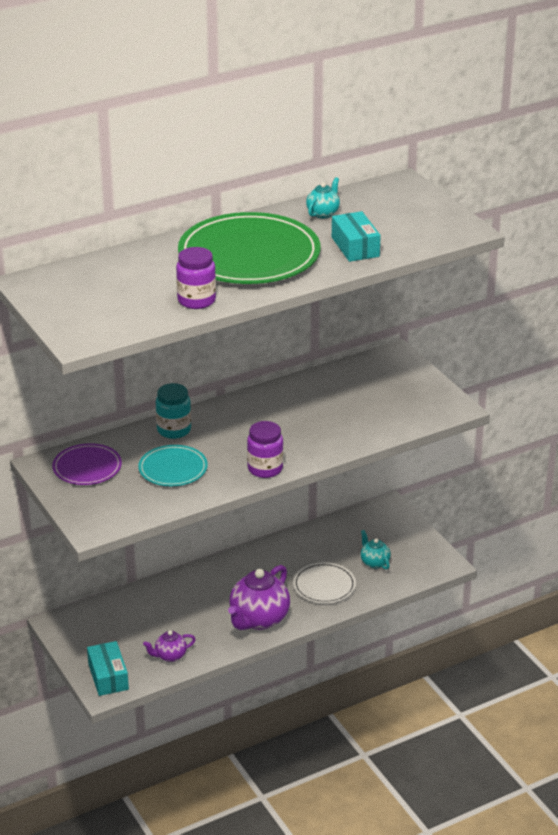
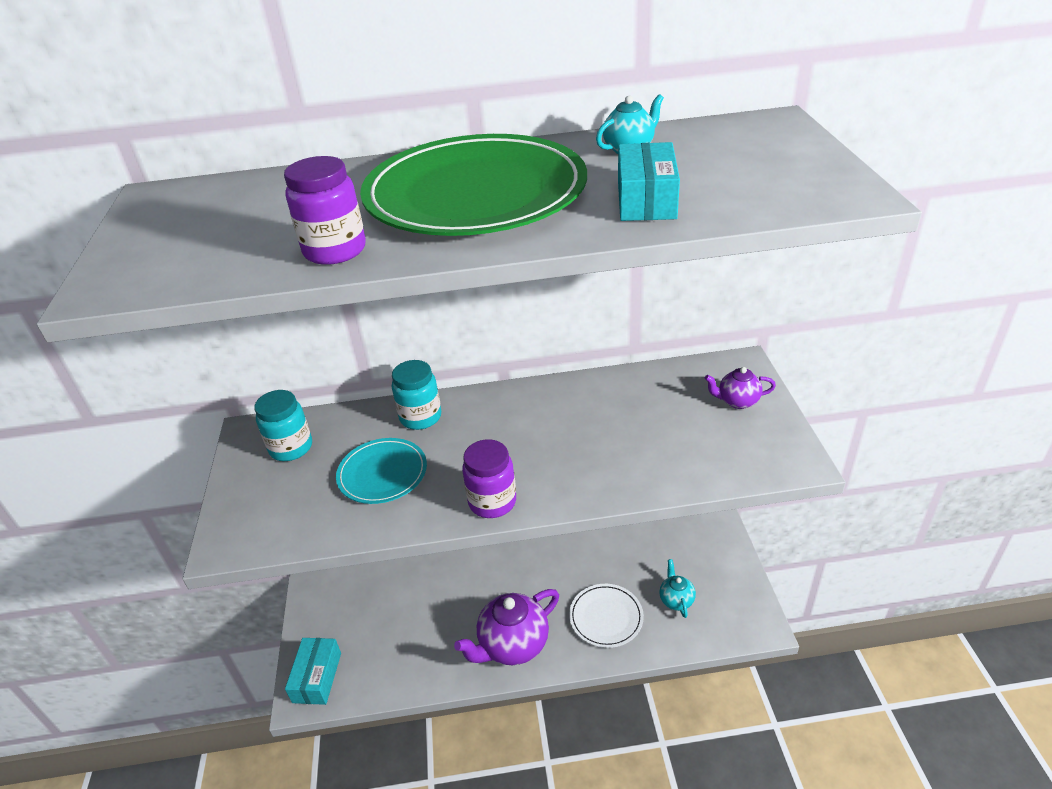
camera: 25 degrees right, 5 degrees up
(87, 467) = (291, 448): purple plate -> turquoise jar
(170, 656) = (394, 669): purple teapot -> purple teapot (737, 401)

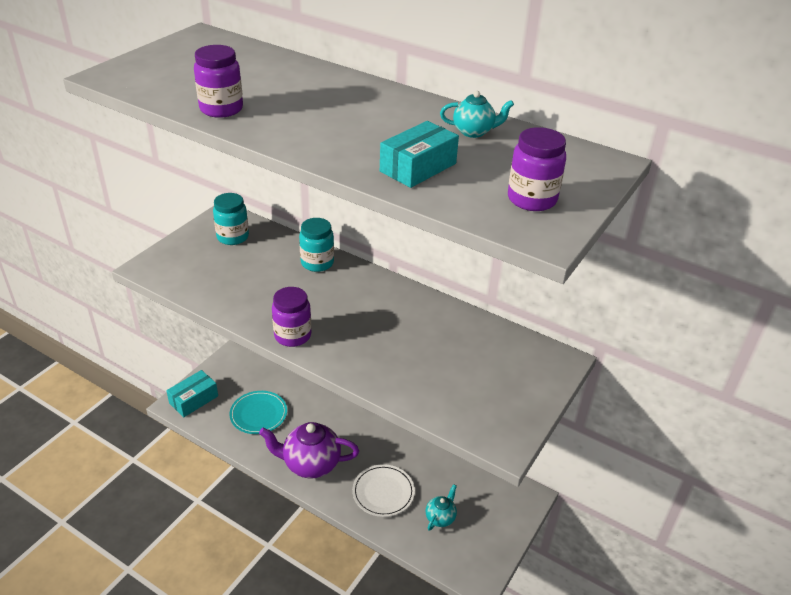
camera: 35 degrees right, 0 degrees up
(382, 473) = (258, 281): turquoise plate -> turquoise plate (258, 414)
(475, 193) = (339, 114): green plate -> none
(737, 401) = (521, 380): purple teapot -> none
(786, 175) = (532, 199): none -> purple jar

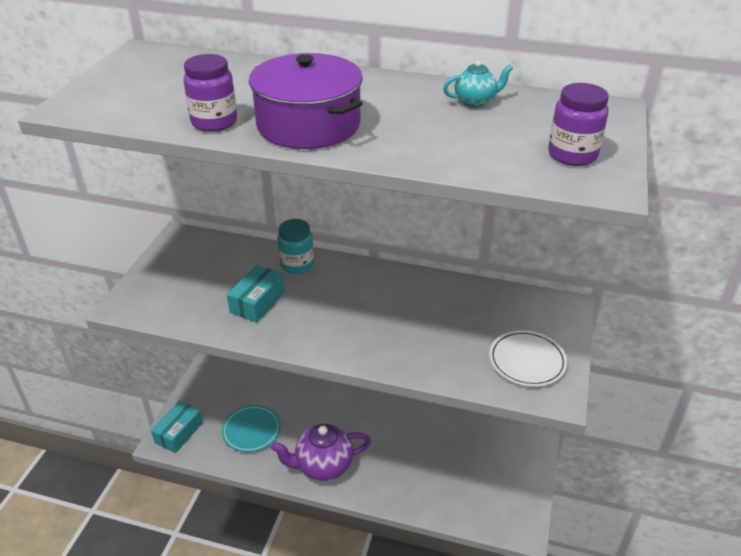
camera: 15 degrees left, 0 degrees up
(233, 237) = (199, 257): turquoise jar -> none
(292, 335) = (308, 342): purple jar -> none
(302, 126) = (308, 125): none -> purple pot
(383, 492) = (403, 474): white plate -> white plate (527, 361)
(418, 167) = (448, 145): turquoise box -> turquoise box (257, 302)
(440, 517) = (466, 483): turquoise teapot -> none

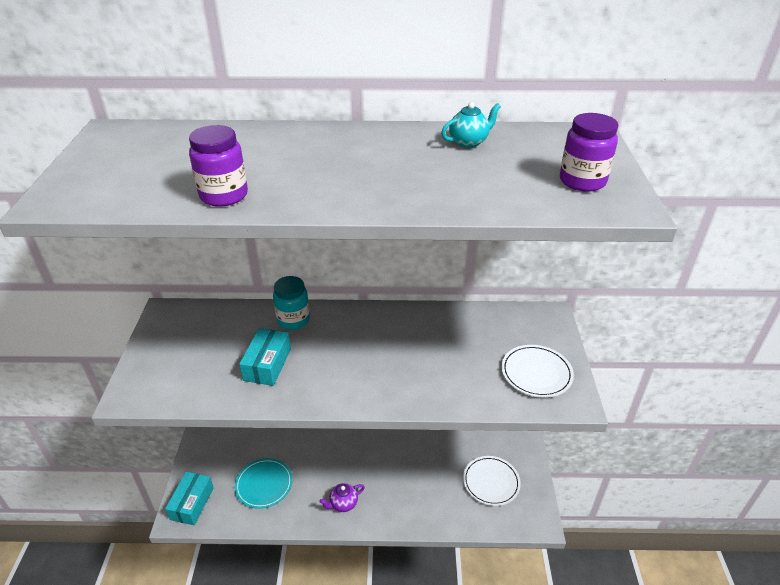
camera: 15 degrees left, 0 degrees up
(308, 125) = (322, 185): purple pot -> none
(323, 466) = (343, 504): purple teapot -> purple teapot, size x0.51
(484, 479) = (491, 482): none -> white plate

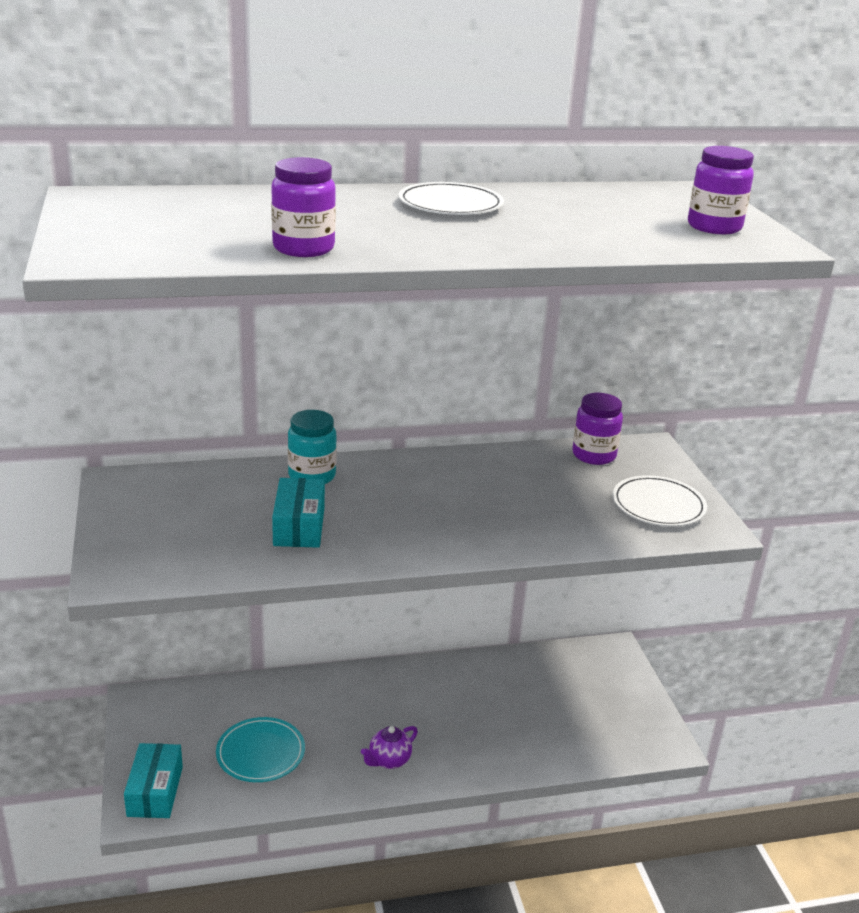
camera: 15 degrees left, 10 degrees down
(469, 142) = (563, 199): turquoise teapot -> none
(491, 482) = (588, 708): white plate -> white plate (450, 204)
(503, 319) = (594, 455): none -> purple jar

